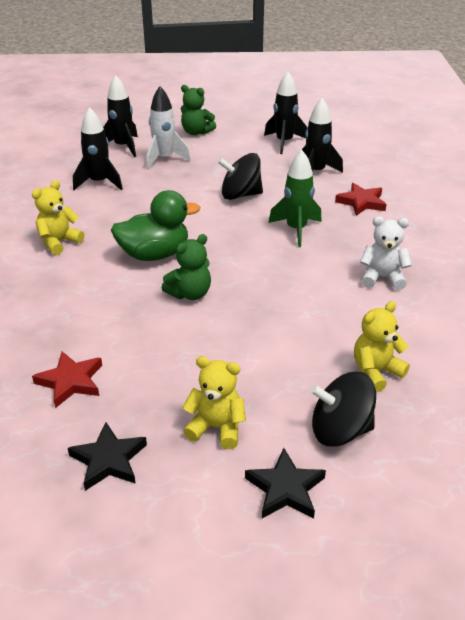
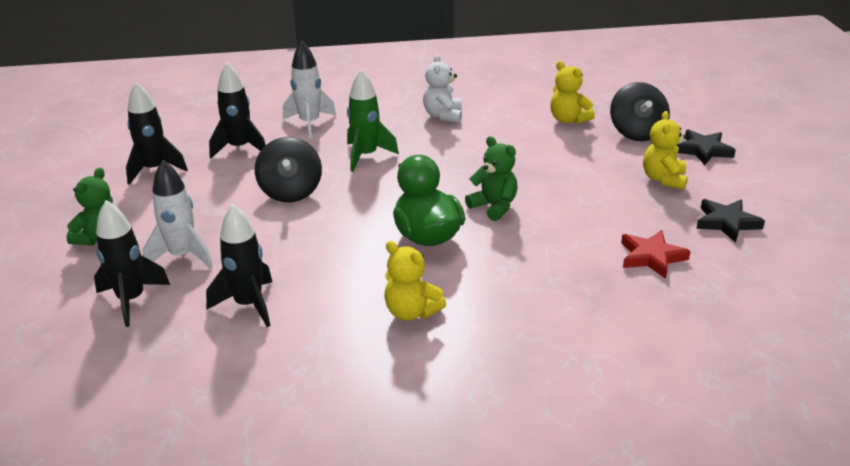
camera: 95 degrees left, 5 degrees down
(361, 202) = (309, 123): red star -> white rocket

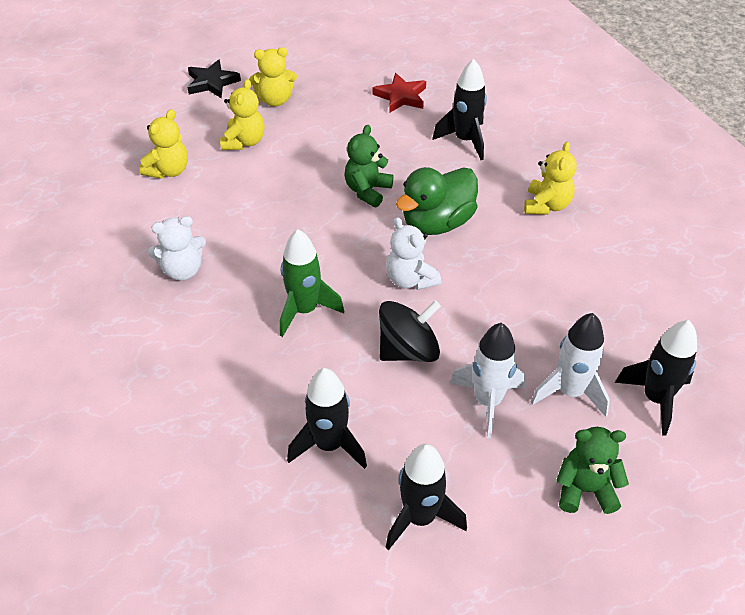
camera: 110 degrees left, 15 degrees up
(248, 305) = (604, 308): black rocket -> black rocket (465, 140)
(309, 123) = (238, 394): white rocket -> white rocket (488, 401)
(364, 207) = (410, 280): none -> white teddy bear
(597, 156) = (244, 142): none -> yellow teddy bear
(637, 132) = (186, 123): black spinning top -> none
(727, 223) = (333, 65): black star -> none

